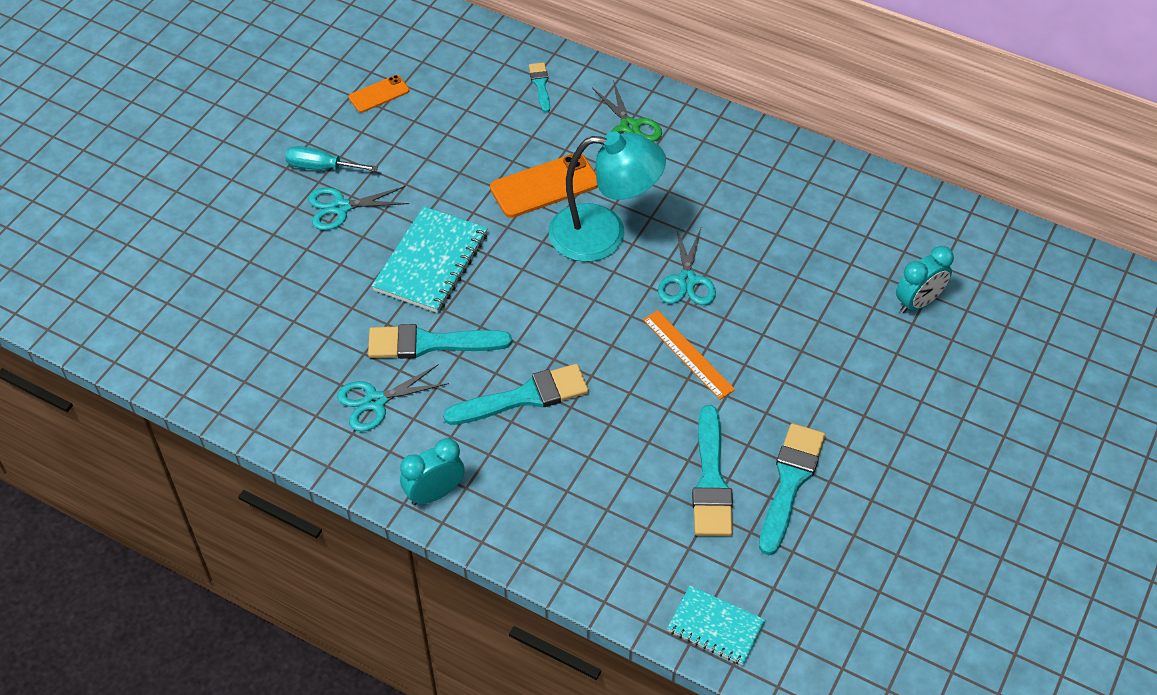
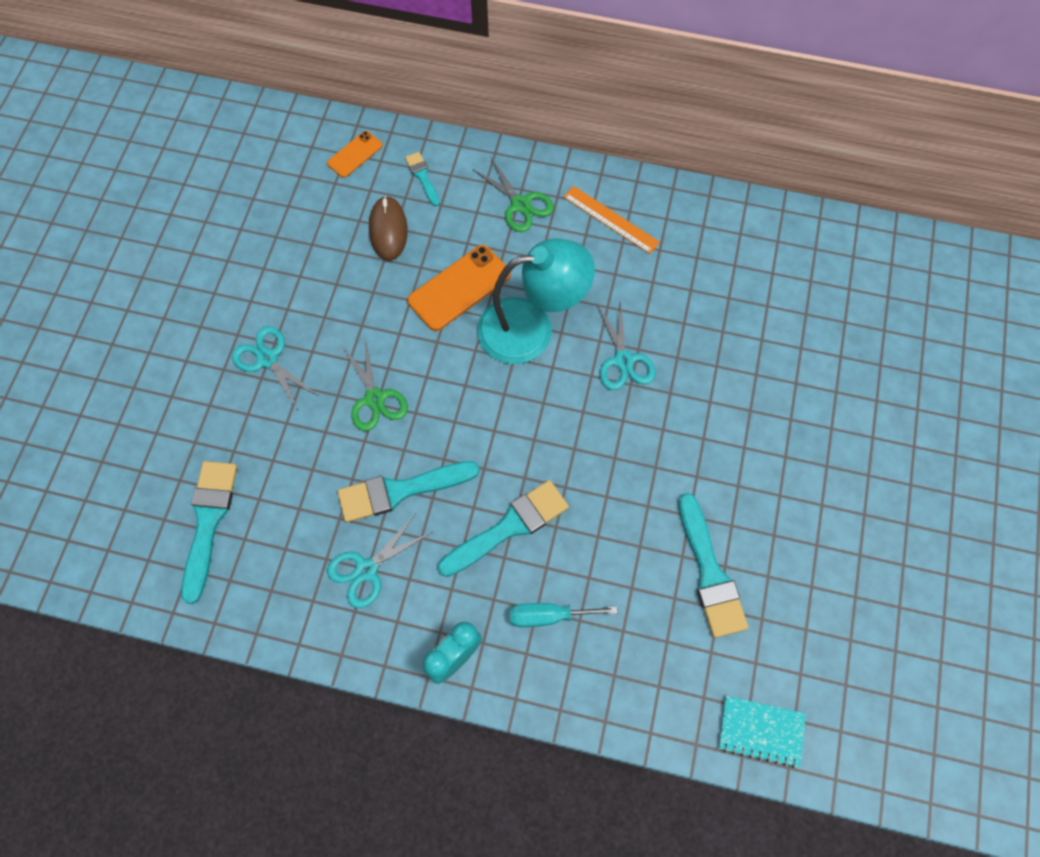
camera: 15 degrees left, 15 degrees up
(321, 167) = (235, 317): turquoise screwdriver -> turquoise screwdriver (548, 616)
(340, 207) = (267, 359): turquoise scissors -> turquoise scissors turned 75 degrees clockwise
(379, 94) = (268, 222): orange phone -> orange phone (355, 154)
(431, 262) = (374, 399): turquoise notebook -> green scissors
(492, 123) = (388, 230): none -> brown mouse
(688, 354) = (648, 440): orange ruler -> orange ruler (611, 219)
(790, 482) = (782, 555): turquoise brush -> turquoise brush (208, 521)
(918, 302) = (839, 332): turquoise clock -> none

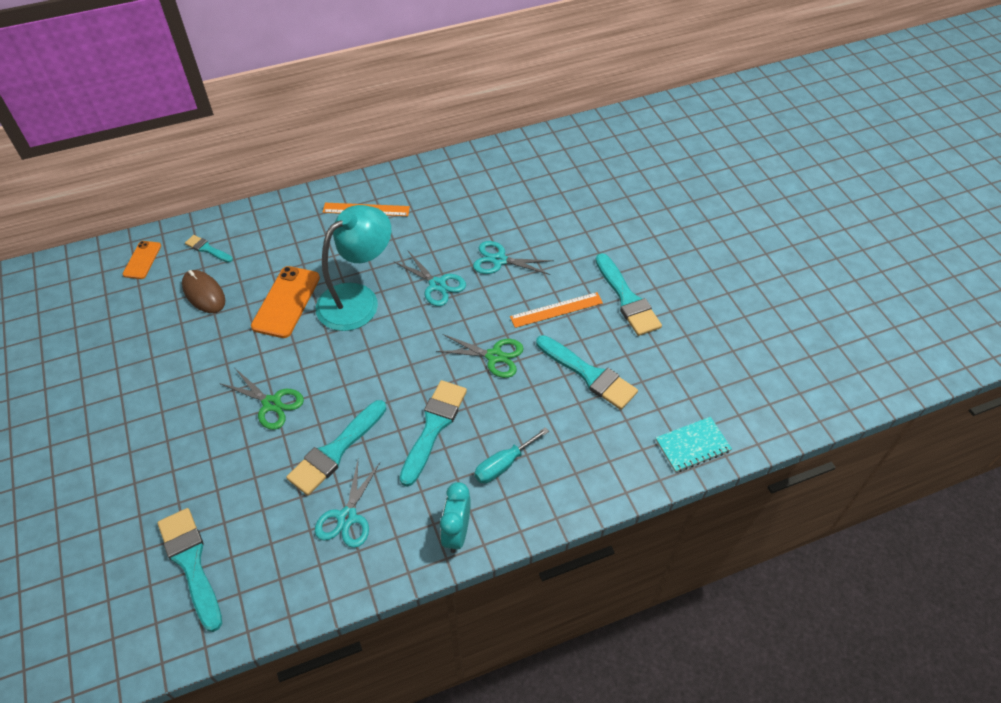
camera: 35 degrees left, 15 degrees down
(267, 359) = (163, 425): turquoise scissors -> turquoise scissors (499, 260)
(520, 204) = (295, 231): green scissors -> green scissors (494, 356)
(730, 471) = (556, 310): none -> orange ruler
(820, 508) = (627, 299): none -> turquoise brush

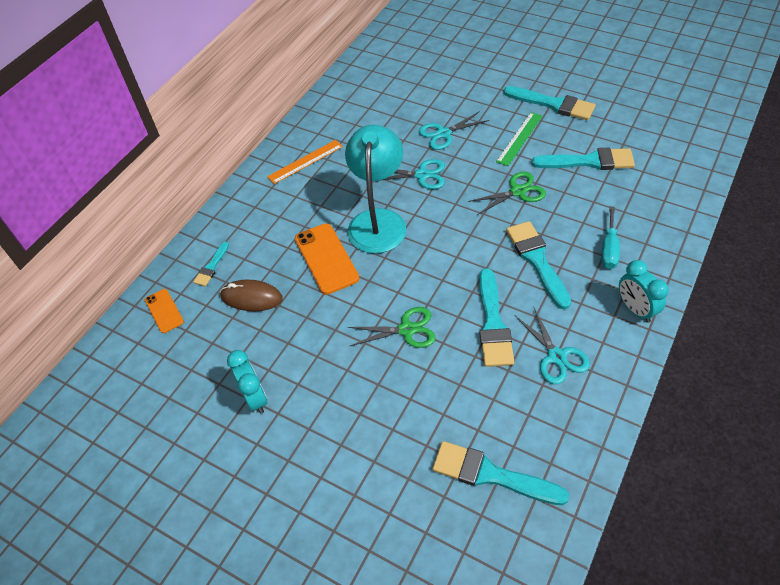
camera: 35 degrees left, 0 degrees up
(121, 371) = (255, 397): none -> turquoise clock
(207, 249) = (211, 267): turquoise brush -> turquoise brush turned 60 degrees counterclockwise
(556, 310) = (519, 138): orange ruler -> green ruler
(692, 445) = (696, 158): turquoise notebook -> none

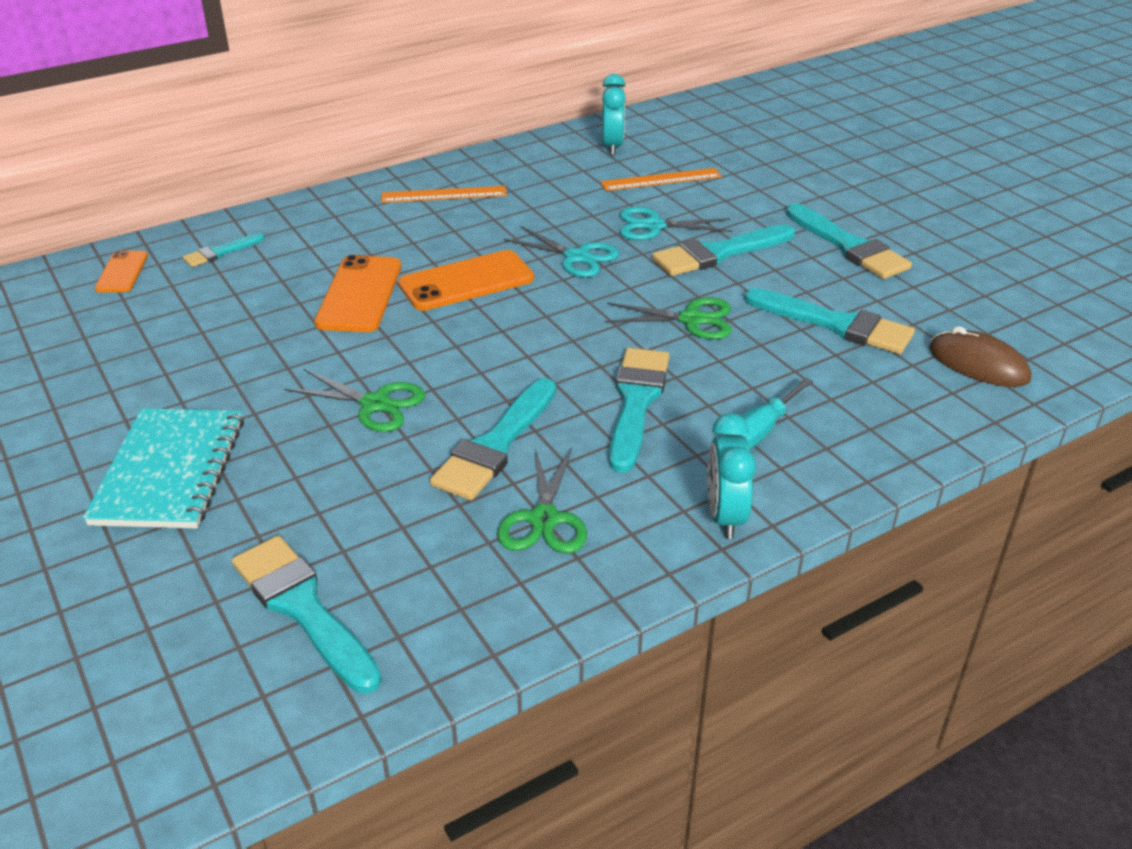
camera: 25 degrees right, 15 degrees down
(251, 297) = (229, 298): brown mouse -> brown mouse (978, 364)
(255, 397) = (119, 393): turquoise clock -> turquoise clock (612, 146)
(338, 432) = (169, 471): none -> turquoise notebook
(378, 221) = (466, 282): turquoise lamp -> orange phone
(418, 97) = (661, 179): none -> orange ruler
(493, 138) = (718, 253): none -> turquoise brush
(519, 138) = (757, 266): green ruler -> none
(556, 357) = (544, 519): turquoise scissors -> green scissors

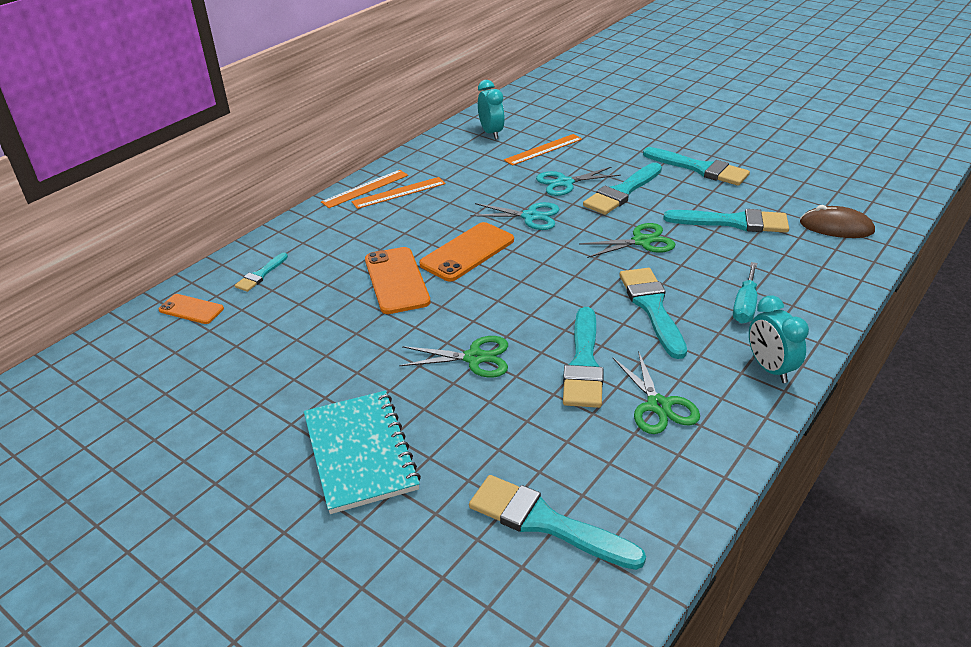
camera: 20 degrees left, 0 degrees up
(122, 272) = (191, 309): orange phone -> orange phone turned 45 degrees counterclockwise
(409, 182) = (365, 188): none -> orange ruler

